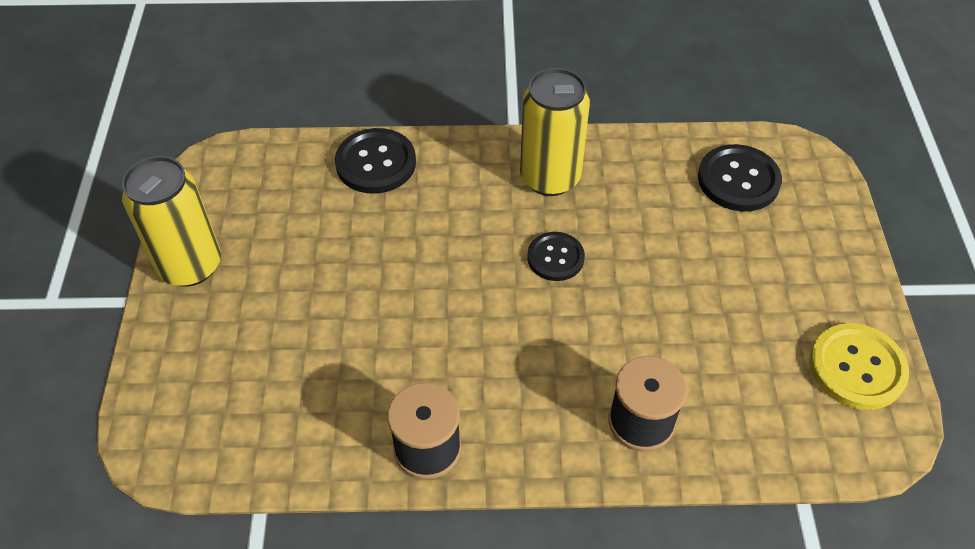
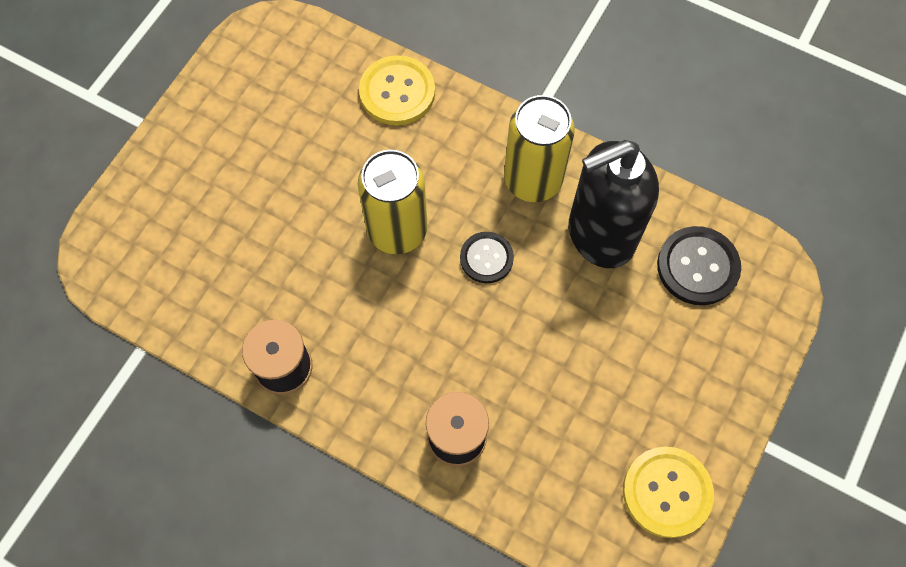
camera: 30 degrees right, 15 degrees up
(190, 265) = (201, 116): yellow can -> yellow can (397, 230)
(376, 163) = (397, 92): black button -> yellow button
(640, 193) = (600, 235): none -> black soap dispenser

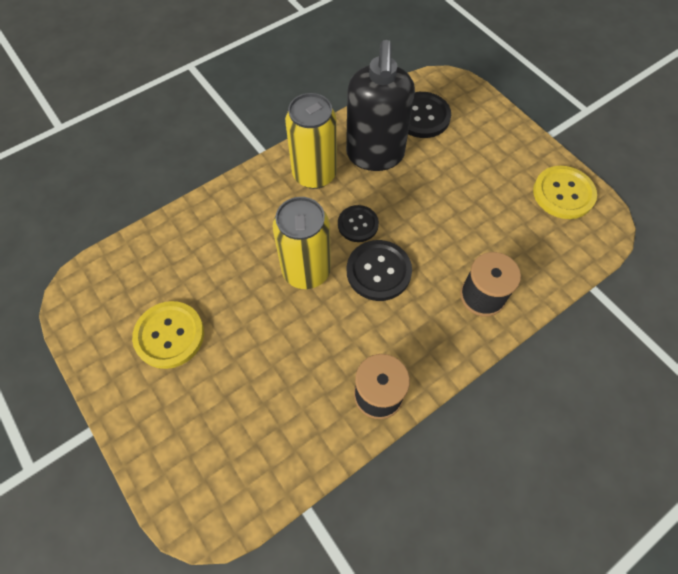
camera: 65 degrees left, 5 degrees down
(397, 92) = (194, 226): yellow button -> yellow button (169, 335)
(434, 307) = (378, 271): none -> black button

